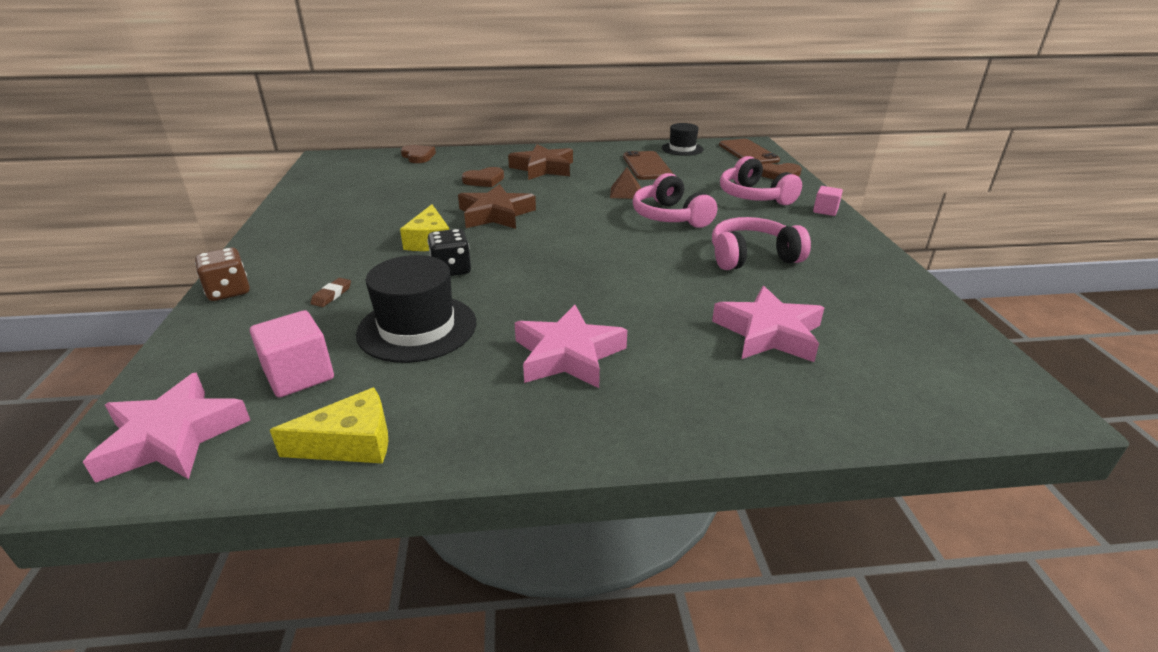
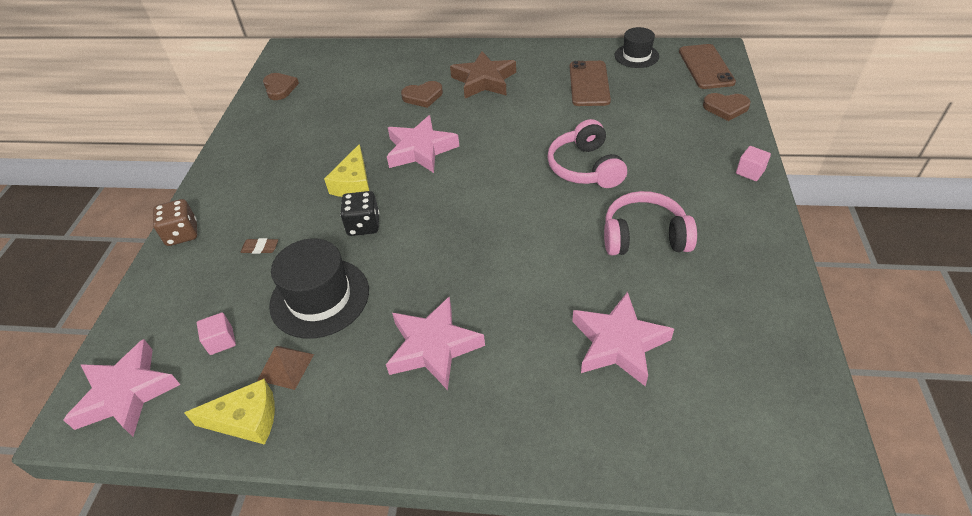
camera: 15 degrees right, 15 degrees up
(299, 375) = (221, 341): pink cube -> pink cube, size x0.60
(332, 295) = (260, 248): brown eraser -> brown eraser turned 60 degrees clockwise
(418, 156) = (370, 54): brown heart -> brown heart (280, 88)
(495, 214) = (420, 150): brown star -> pink star
(625, 192) = (553, 126): brown pyramid -> brown pyramid (286, 367)
(754, 196) = (683, 142): pink headphones -> none

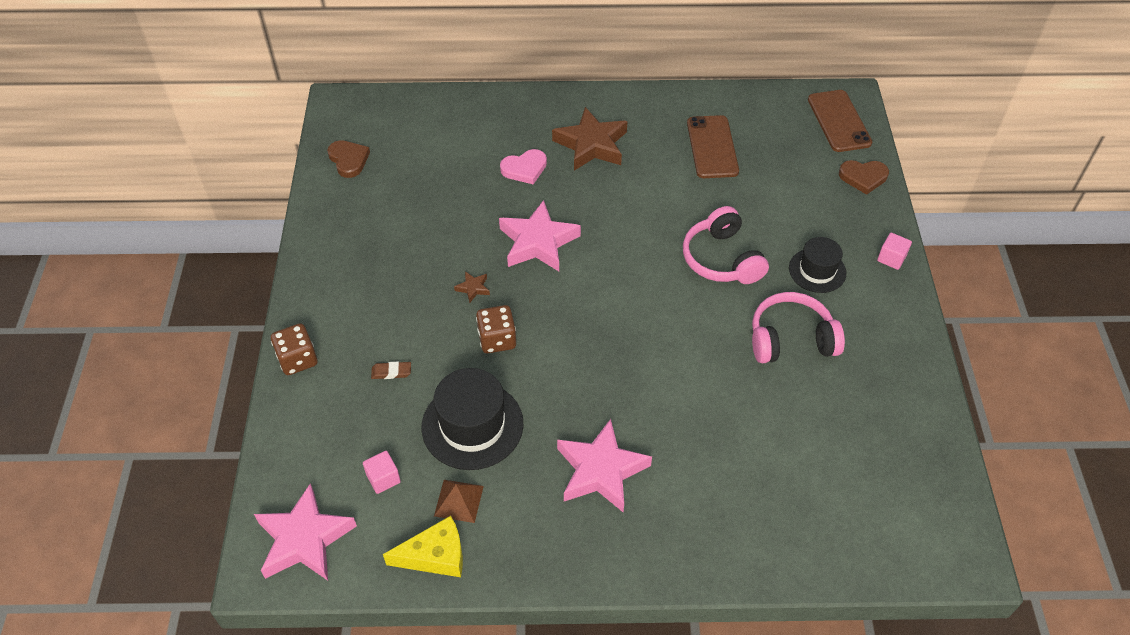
camera: 10 degrees left, 5 degrees up
(354, 183) = (473, 288): yellow cheese -> brown star
(363, 225) = (497, 340): black dice -> brown dice
(423, 96) = (524, 169): brown heart -> pink heart
(618, 343) = (777, 455): pink star -> none
(636, 56) = (761, 106): black hat -> black hat (817, 270)

